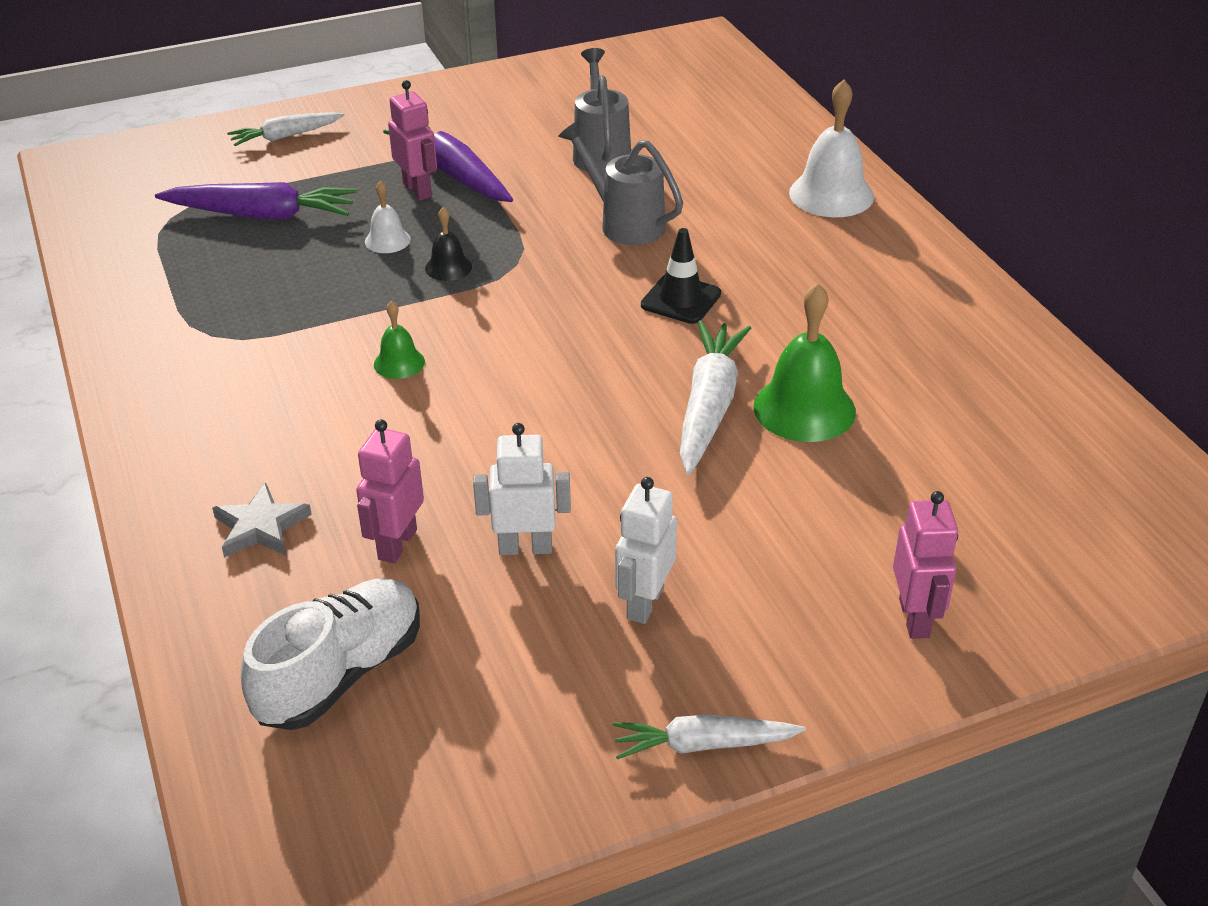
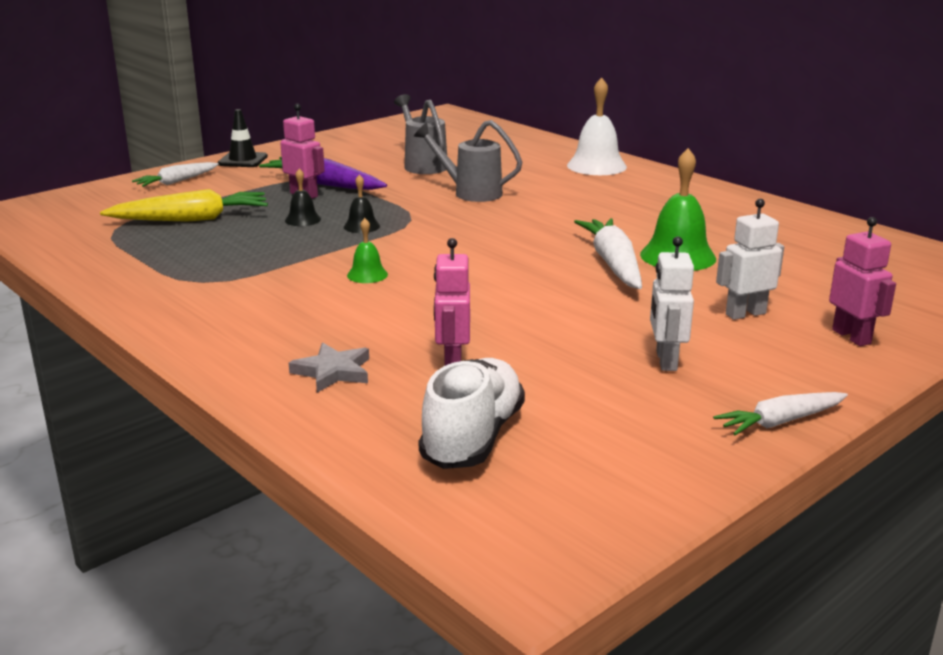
camera: 20 degrees left, 15 degrees down
(262, 215) = (191, 219): purple carrot -> yellow carrot
(387, 240) = (303, 219): white bell -> black bell
(525, 547) = (552, 348): white robot -> white robot (745, 314)
(681, 299) = (544, 220): black traffic cone -> black traffic cone (243, 160)

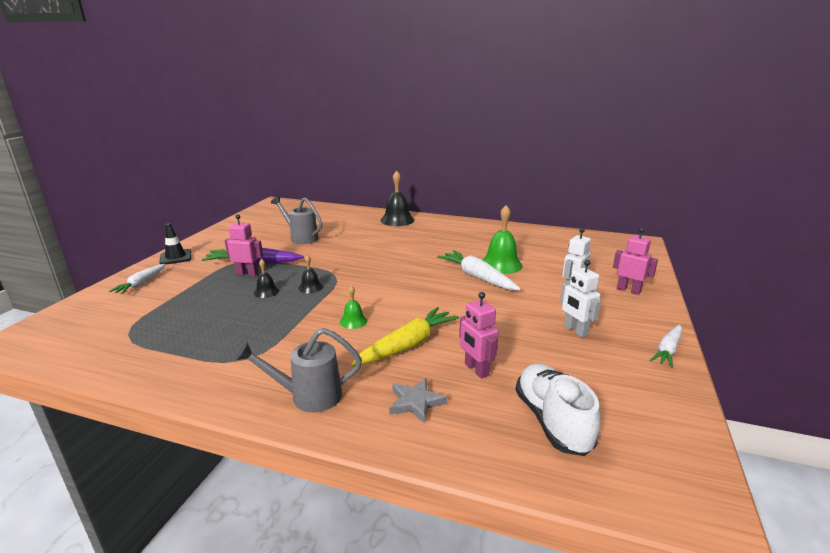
camera: 30 degrees left, 0 degrees up
(191, 219) = (184, 310): yellow carrot -> yellow carrot (407, 345)
(471, 193) = (350, 250): grey watering can -> grey watering can (308, 396)
(596, 166) = (397, 220): white bell -> black bell

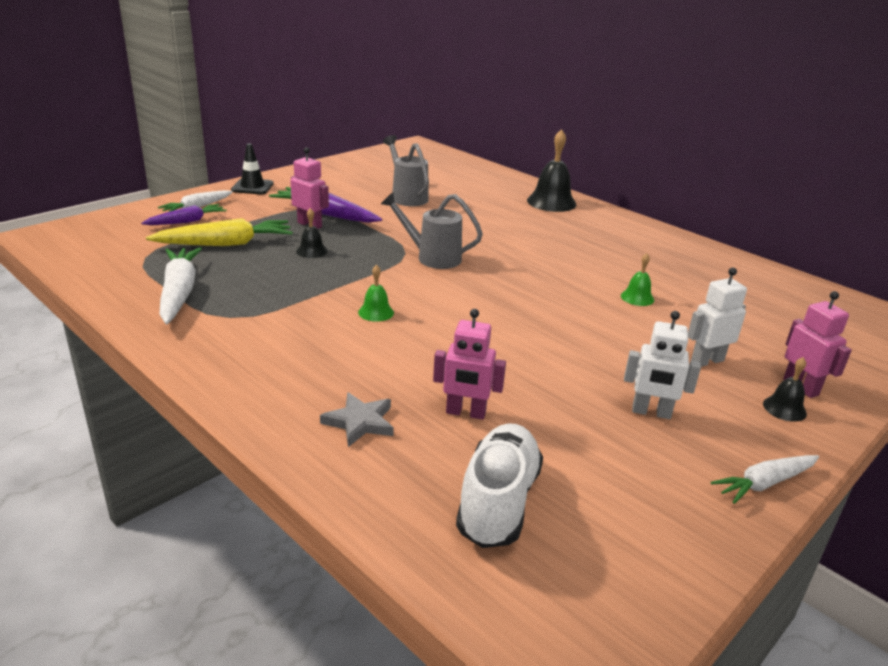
camera: 25 degrees right, 5 degrees up
(142, 296) = (187, 221): none -> purple carrot
(308, 396) = (256, 375): grey watering can -> grey watering can (432, 257)
(310, 287) = (364, 259): black bell -> black bell (784, 408)
(407, 345) = (412, 358): yellow carrot -> yellow carrot (226, 244)
(476, 369) = (465, 413): pink robot -> pink robot turned 75 degrees counterclockwise
(477, 277) = (585, 304): white carrot -> white carrot (179, 292)
(501, 264) = (637, 297): green bell -> green bell, size x0.52
(575, 330) = (651, 412): white robot -> white robot turned 75 degrees counterclockwise

